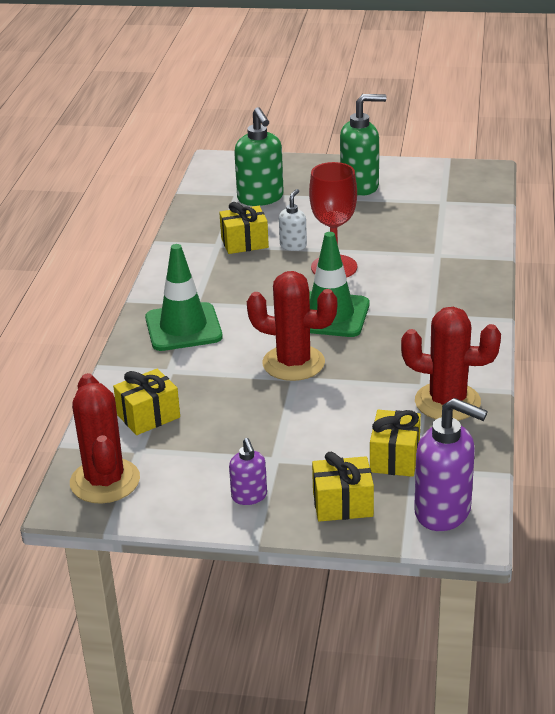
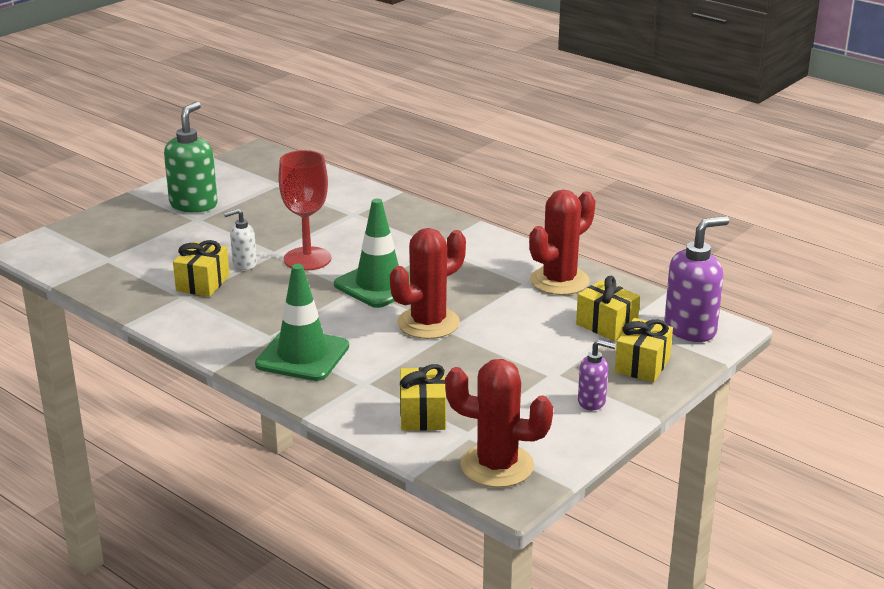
camera: 60 degrees left, 5 degrees down
(260, 198) = (137, 251): green soap dispenser -> none
(293, 246) = (244, 264): white soap dispenser -> white soap dispenser turned 75 degrees counterclockwise

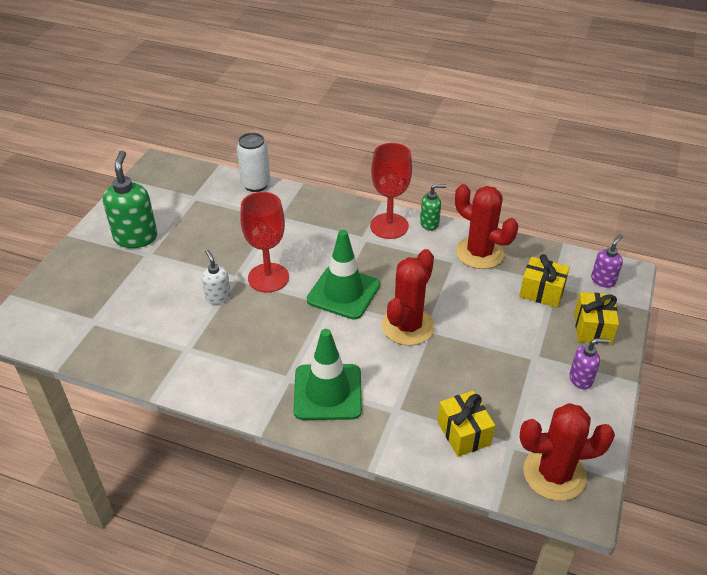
camera: 20 degrees left, 15 degrees up
(203, 283) = (195, 329): yellow gift -> none
(244, 264) = (218, 297): white soap dispenser -> white soap dispenser turned 105 degrees clockwise
(350, 184) = (256, 185): none -> white can
(472, 241) = (389, 226): none -> red goblet
(521, 247) = (429, 224): none -> green soap dispenser
(559, 281) = (479, 253): red cactus -> red cactus turned 75 degrees counterclockwise
(690, 329) = (603, 280): purple soap dispenser -> purple soap dispenser, size x0.55

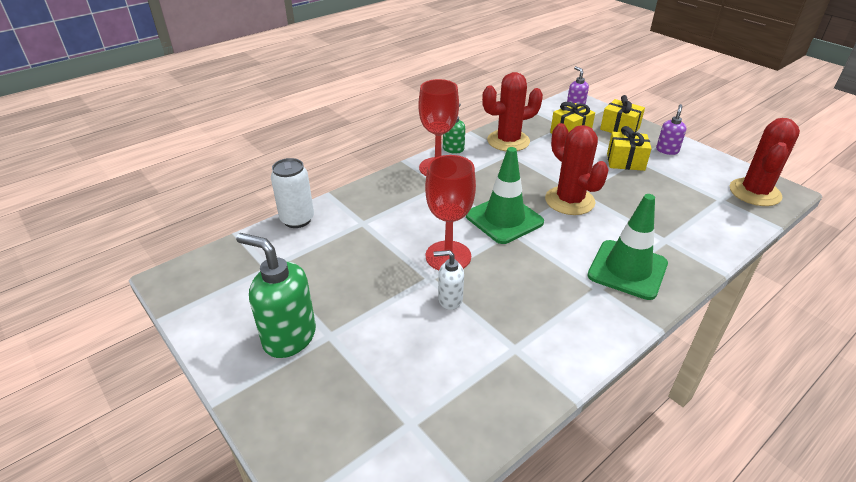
camera: 60 degrees left, 5 degrees down
(463, 433) = (702, 216): yellow gift -> yellow gift (625, 162)

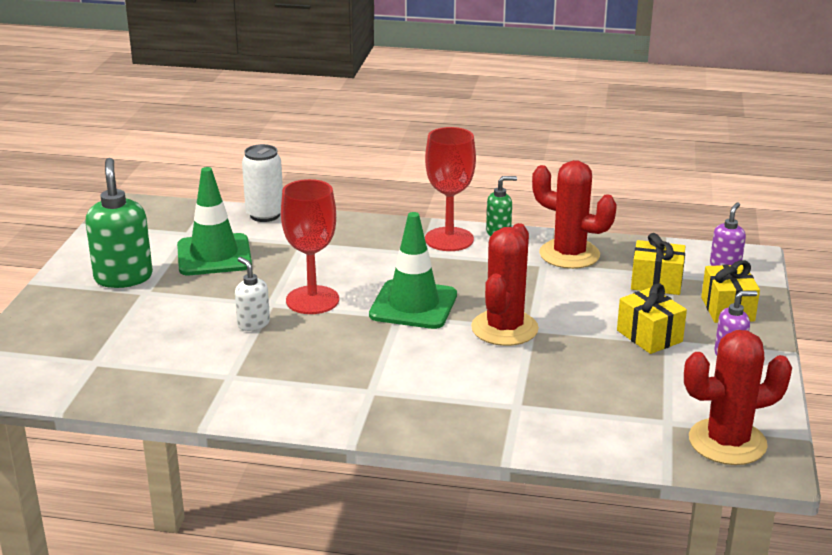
camera: 50 degrees right, 10 degrees down
(627, 269) = (426, 398): green traffic cone -> green traffic cone (214, 255)

